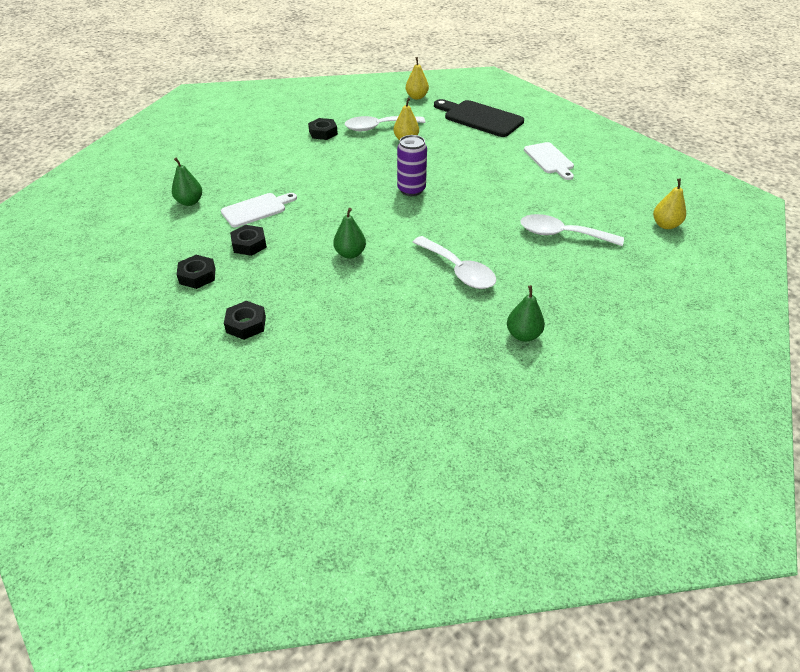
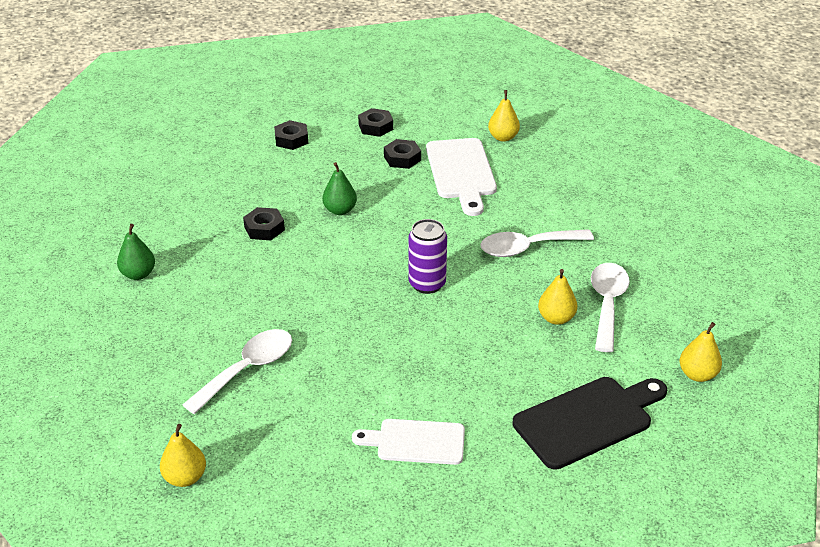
camera: 115 degrees right, 5 degrees down
(190, 202) = (503, 137): green pear -> yellow pear
(256, 209) = (461, 172): white cutting board -> white cutting board, size x1.51
(323, 133) = (615, 252): black nut -> black nut (264, 228)
(458, 270) = (257, 268): white spoon -> white spoon (527, 248)

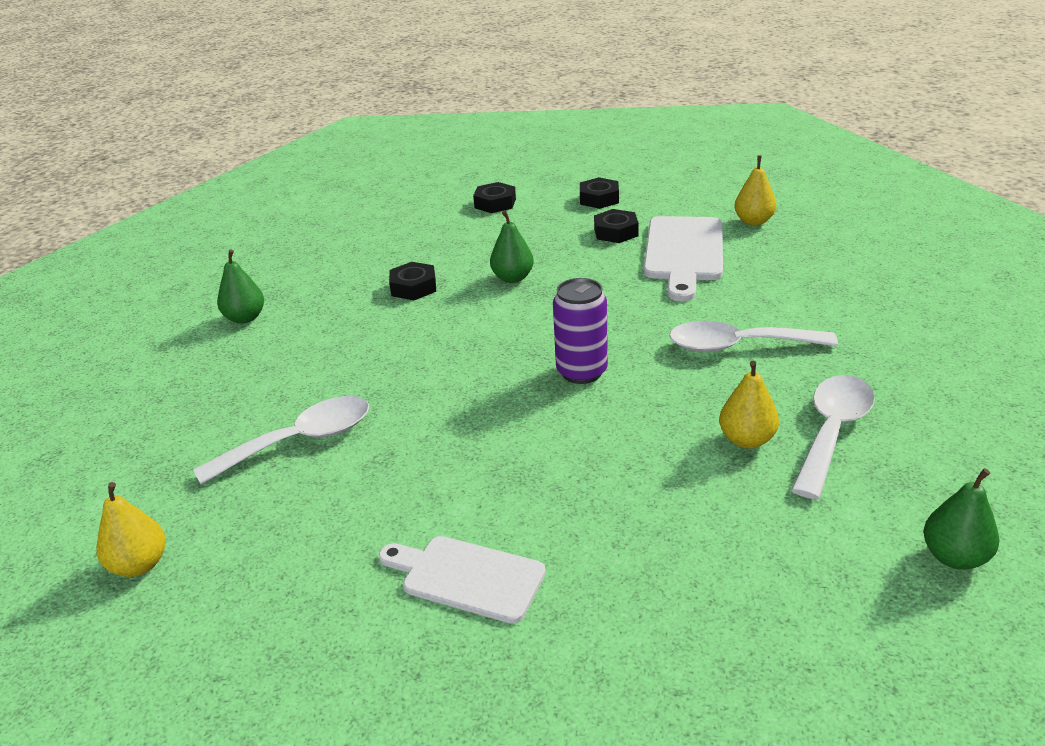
camera: 20 degrees right, 5 degrees down
(588, 420) = (745, 595): black cutting board -> none
(697, 374) = (954, 557): yellow pear -> green pear

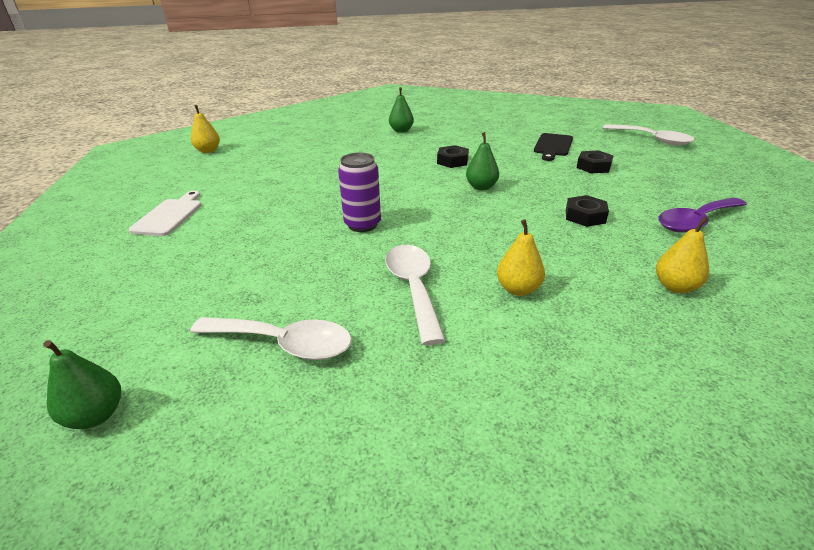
camera: 75 degrees right, 0 degrees up
(300, 441) = (290, 161): white spoon -> white spoon (652, 139)
(414, 214) = (553, 146): none -> black cutting board
(599, 199) = (643, 203): black nut -> none
(647, 186) = (696, 222): none -> purple spoon
(683, 253) = (570, 250): white cutting board -> none
(746, 440) = (277, 298): yellow pear -> yellow pear (518, 289)

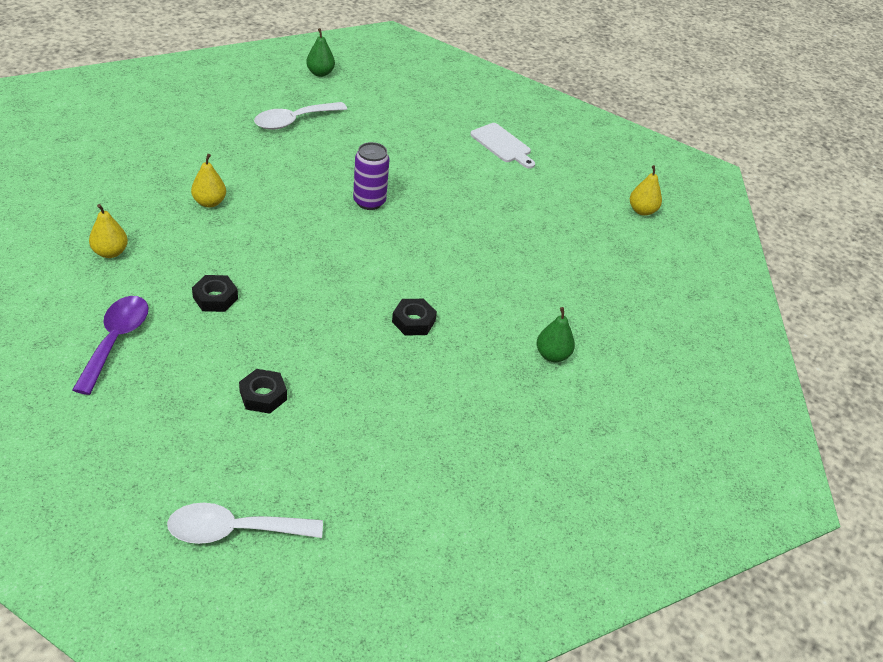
camera: 125 degrees right, 10 degrees up
(413, 288) = (271, 174): white spoon -> none
(481, 187) = (337, 292): green pear -> none
(553, 146) = (345, 423): black cutting board -> none

